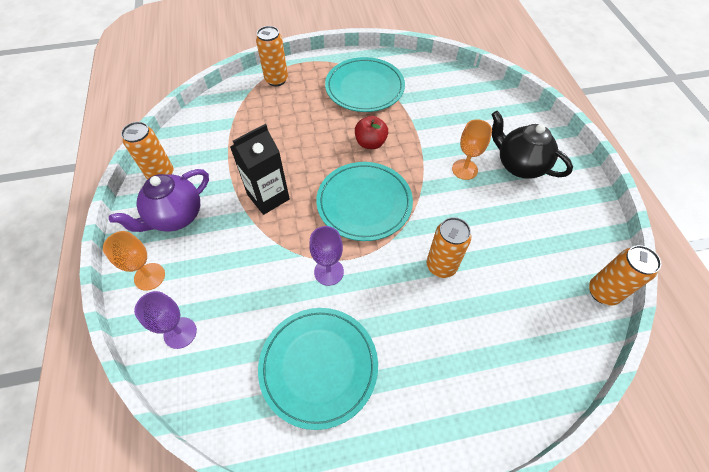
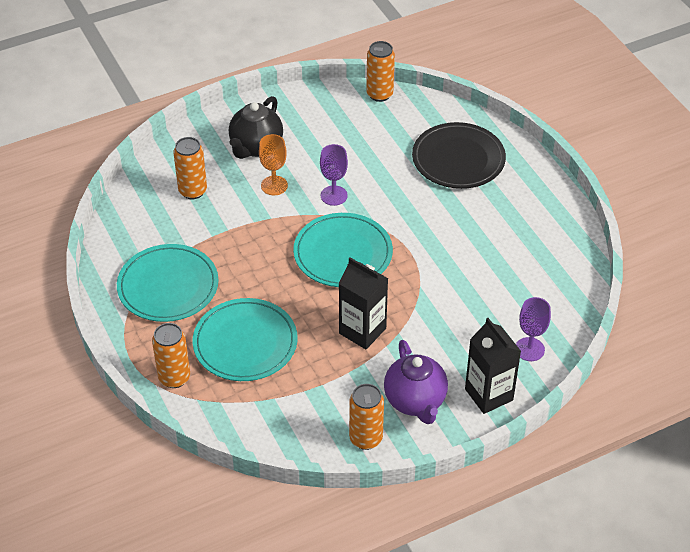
camera: 105 degrees left, 10 degrees down
(149, 276) = (489, 394): orange goblet -> black carton
(176, 217) = (415, 401): purple teapot -> purple teapot turned 45 degrees clockwise
(318, 366) = (515, 250): turquoise plate -> turquoise plate (245, 343)
(329, 272) = (429, 263): purple goblet -> purple goblet (334, 195)
(370, 143) = (259, 264): red apple -> none
(441, 266) = (393, 190): orange can -> orange can (193, 191)
(481, 349) = (458, 159): none -> black plate

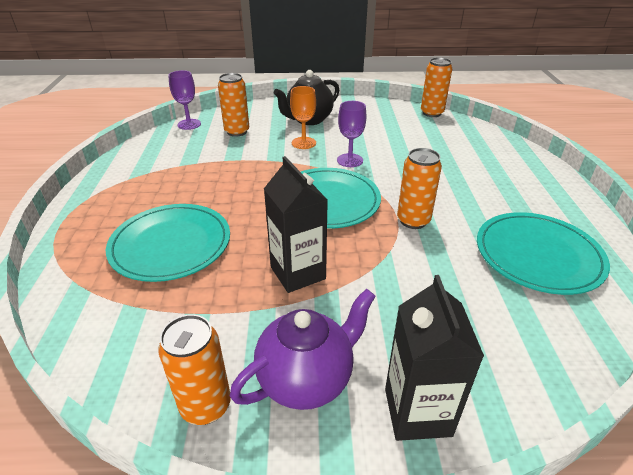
camera: 25 degrees right, 10 degrees down
(168, 286) = (153, 182): turquoise plate -> turquoise plate (538, 255)
(174, 378) = (76, 253): orange can -> orange can (413, 221)
(415, 401) = (306, 379): purple teapot -> purple teapot turned 135 degrees counterclockwise
(458, 159) = (484, 163): black plate -> none
(529, 349) = (505, 368): purple goblet -> purple goblet (189, 124)

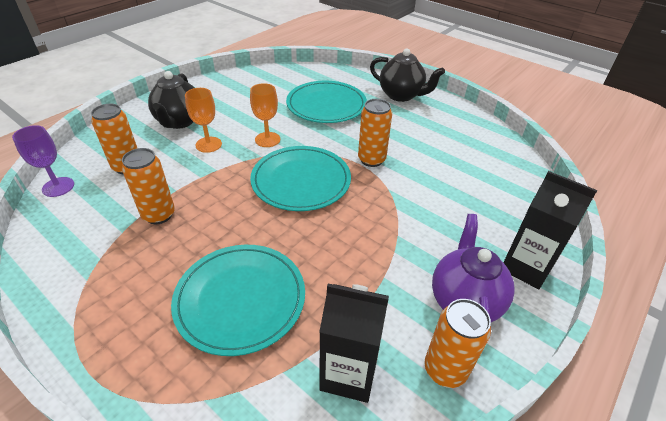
camera: 50 degrees left, 5 degrees up
(298, 273) = (362, 244): black carton -> black carton (348, 373)
(350, 160) = (267, 139): purple goblet -> orange goblet
(431, 113) = (268, 71): orange can -> orange can (159, 215)
(538, 255) = (455, 140): turquoise plate -> turquoise plate (326, 105)
(540, 187) = (401, 95): none -> black teapot

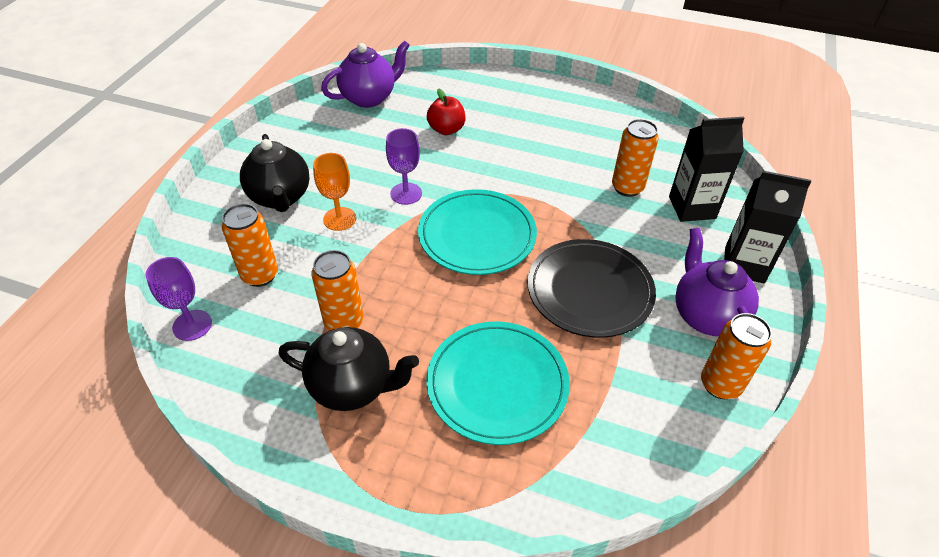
camera: 20 degrees left, 5 degrees up
(267, 139) = (406, 193): orange goblet -> purple goblet
(285, 74) = (369, 98): none -> purple teapot
(326, 105) = (446, 129): turquoise plate -> red apple
(348, 373) = (640, 417): black carton -> black carton (692, 207)
(367, 248) = (589, 291): none -> black plate
(371, 160) = (538, 188): orange can -> orange can (627, 188)
(401, 95) = (525, 95): black teapot -> black teapot (352, 387)

